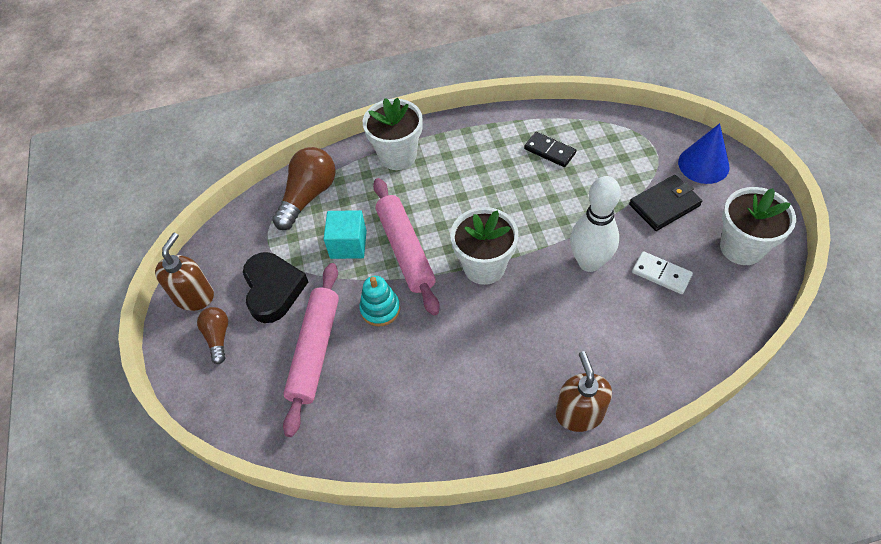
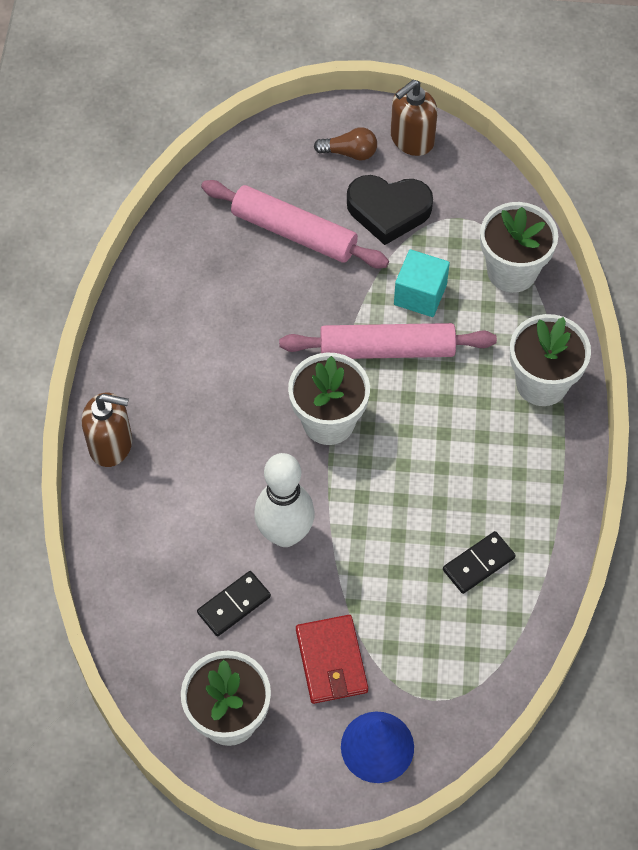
camera: 105 degrees right, 5 degrees up
(194, 296) = (411, 139): brown soap dispenser -> brown soap dispenser turned 105 degrees clockwise
(308, 196) = (512, 271): brown light bulb -> white flower pot
(380, 309) = (318, 303): turquoise stacking toy -> none
(661, 274) = (234, 604): white domino -> black domino
(664, 205) = (331, 661): black wallet -> red wallet

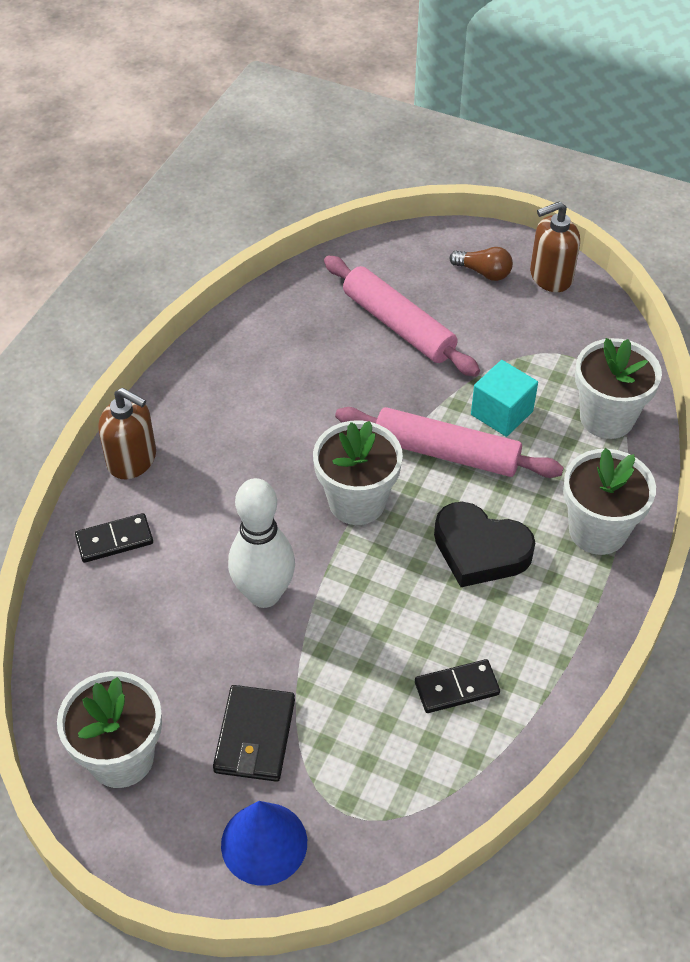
camera: 20 degrees right, 10 degrees down
(234, 604) = (180, 646): black domino -> black domino (114, 540)
(331, 661) = (255, 736): red wallet -> black wallet
(388, 211) = (501, 331): black heart -> black heart (480, 550)

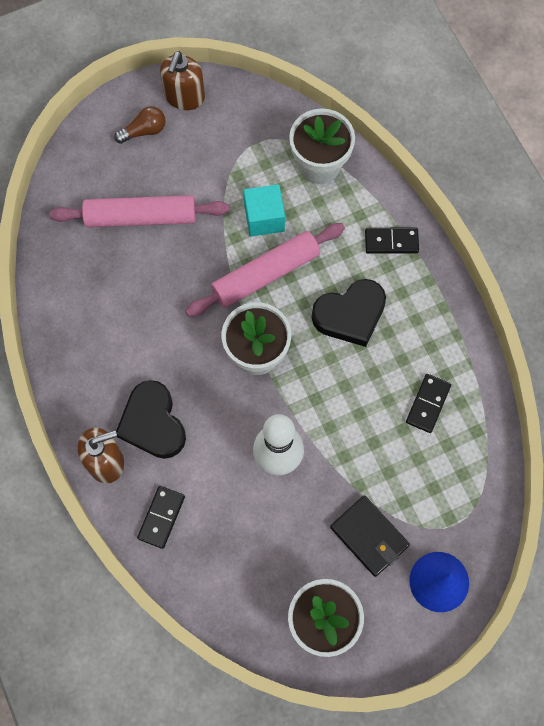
camera: 50 degrees left, 20 degrees up
(204, 469) = (153, 423): none -> black heart
(597, 531) = (391, 241): white flower pot -> black domino

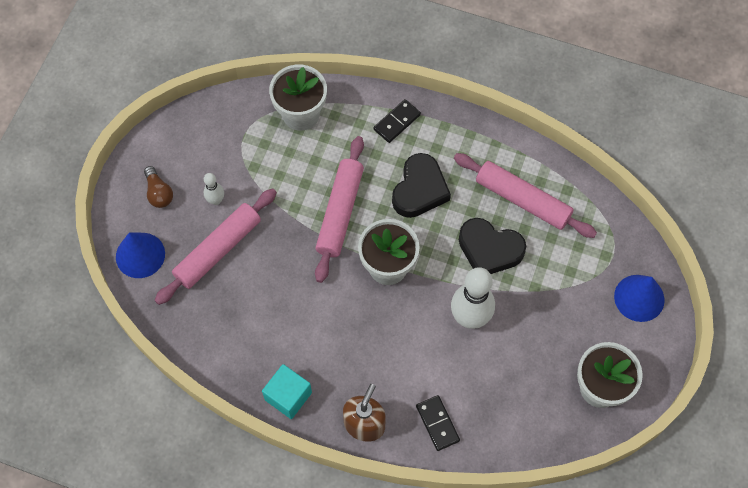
camera: 45 degrees left, 5 degrees down
(80, 167) = (140, 255): none -> blue cone
(144, 131) = (159, 193): brown light bulb -> brown light bulb turned 135 degrees clockwise
(153, 423) = (368, 371): black heart -> black heart (489, 249)
(180, 176) = (216, 200): none -> white bowling pin
(184, 97) = (162, 147): brown soap dispenser -> none
(264, 218) = (301, 178): turquoise cube -> turquoise cube (288, 396)
(369, 536) = (572, 311): black wallet -> none
(428, 404) = (522, 200): black domino -> pink rolling pin

